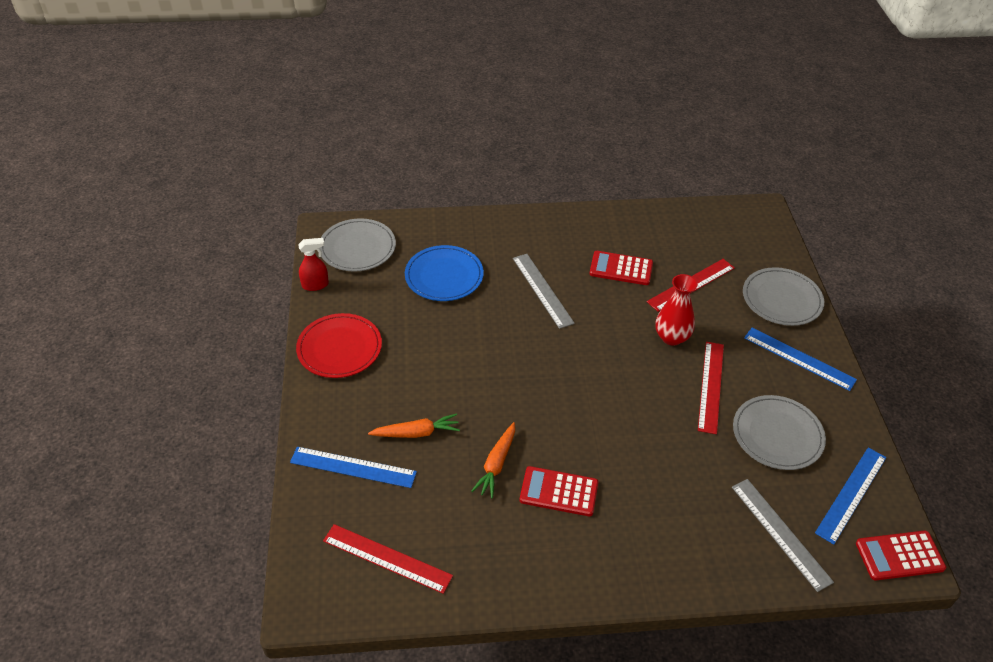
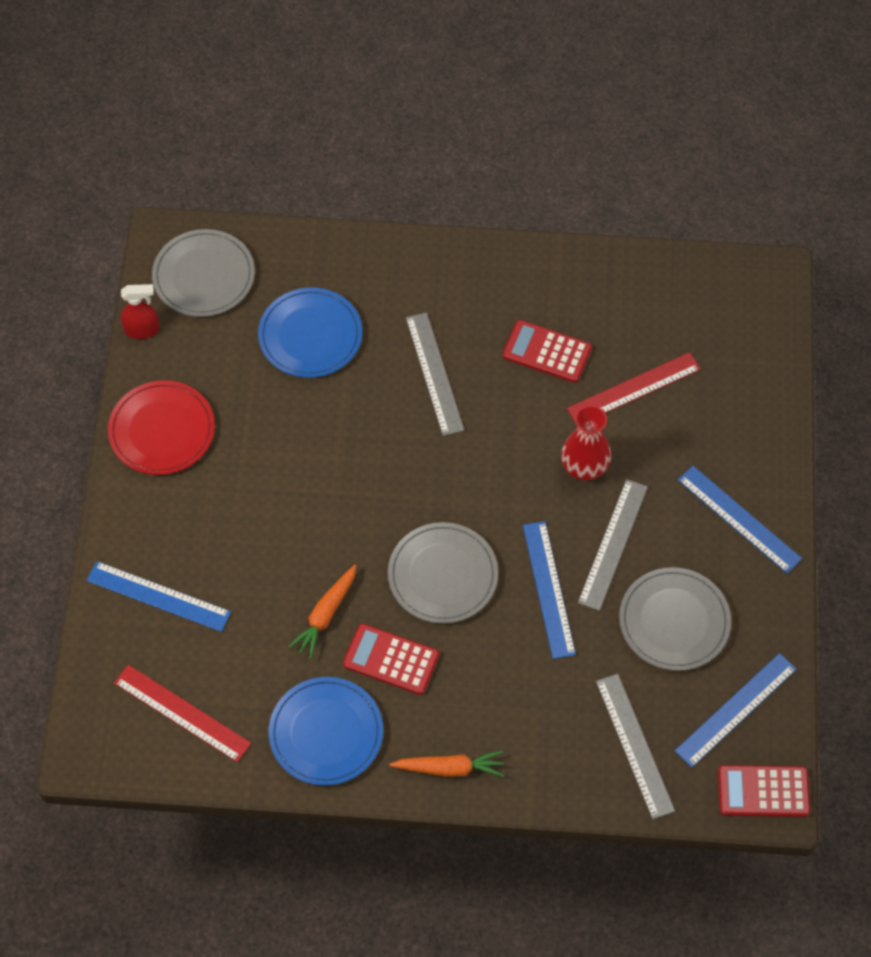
camera: 10 degrees right, 15 degrees up
(416, 433) = (238, 561): orange carrot -> orange carrot (449, 768)
(517, 558) = (326, 733): none -> blue plate
(671, 423) = (548, 589): none -> blue ruler
(711, 386) = (613, 544): red ruler -> grey ruler
(782, 299) = (748, 426): grey plate -> grey plate (443, 575)

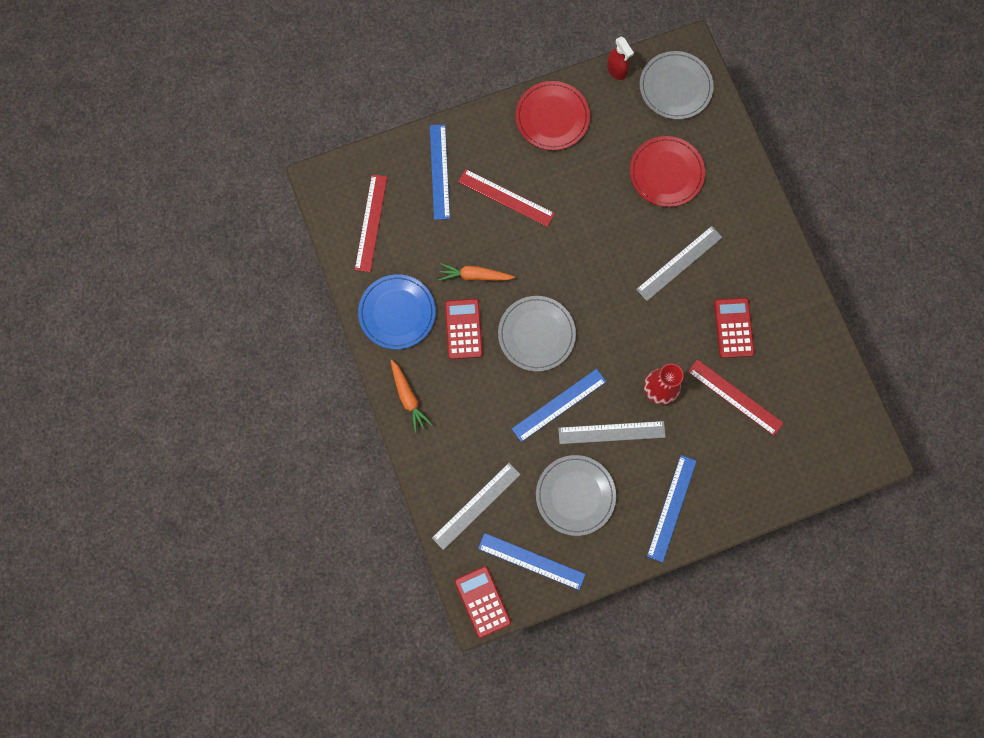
camera: 65 degrees right, 15 degrees up
(240, 531) = (506, 197): none -> red ruler
(310, 335) = (666, 173): blue plate -> red plate

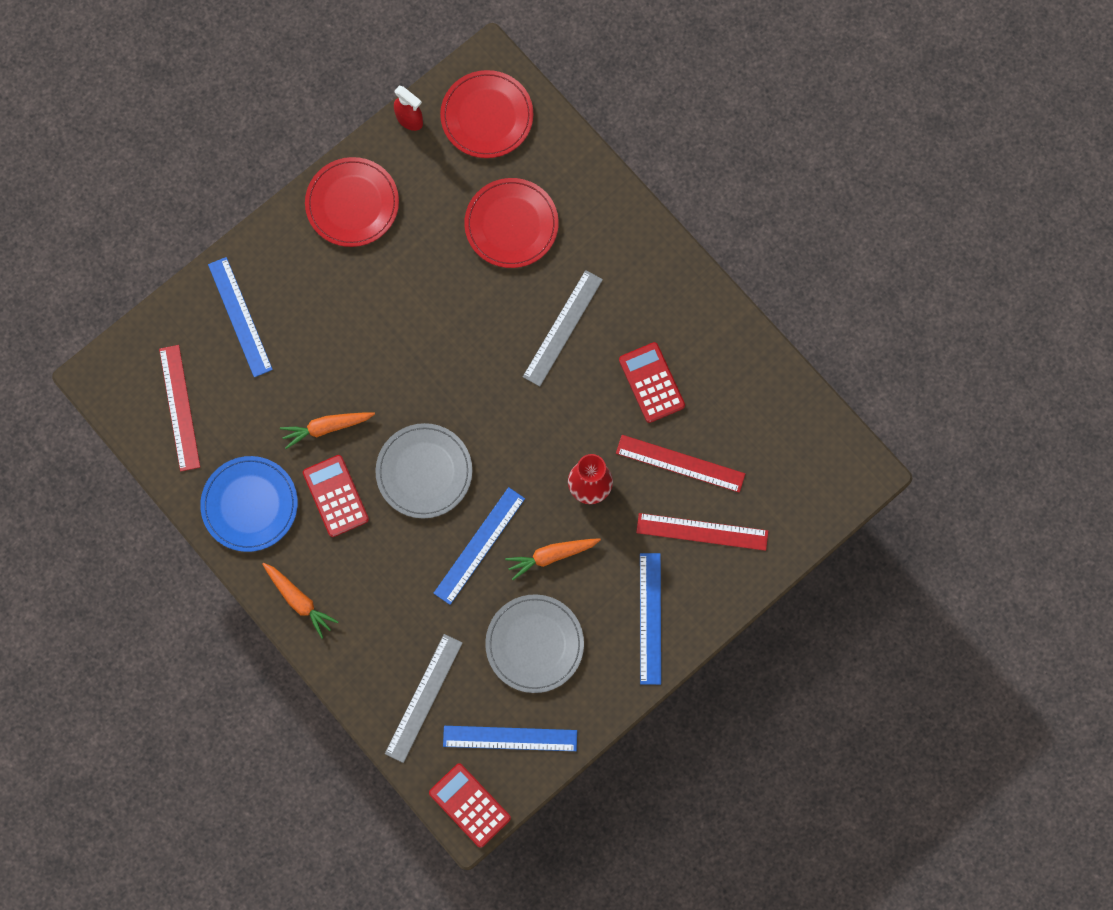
camera: 20 degrees left, 0 degrees up
(506, 197) = (331, 320): red ruler -> red ruler (702, 531)
(611, 432) = (551, 556): grey ruler -> orange carrot
(675, 87) = (487, 116): grey plate -> red plate

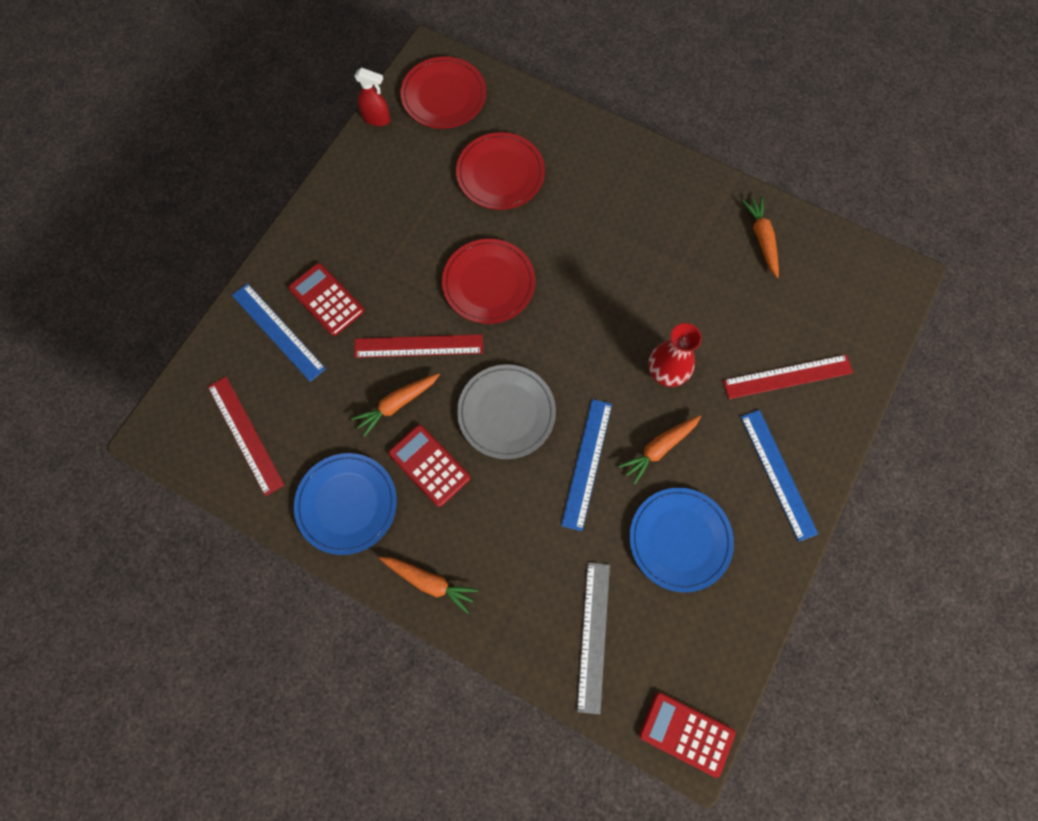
camera: 20 degrees left, 5 degrees down
(352, 203) = (350, 201): red plate -> red plate (488, 283)
(510, 738) = (697, 645): blue ruler -> none
(534, 644) = (680, 539): grey plate -> blue plate
(562, 328) = (582, 243): grey ruler -> none
(651, 383) = (681, 263): red calculator -> red calculator (326, 300)
(680, 463) = (739, 323): red ruler -> red ruler (418, 346)
(742, 385) = (762, 239): none -> orange carrot

